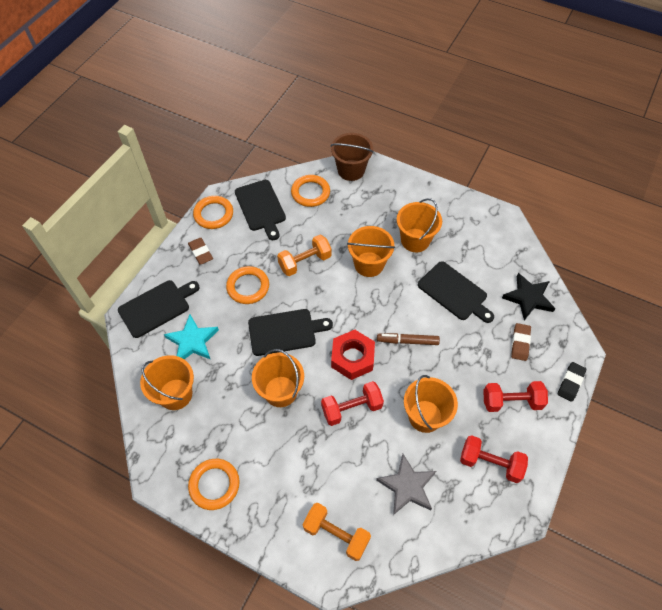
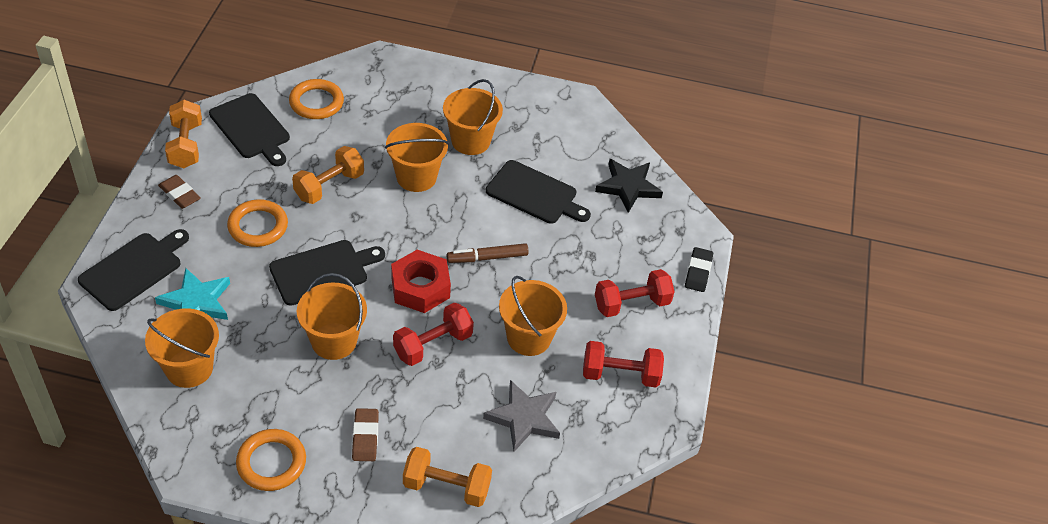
camera: 20 degrees left, 10 degrees down
(213, 214) = (186, 145): orange ring -> orange dumbbell
(351, 170) = (365, 69): brown bucket -> none
(520, 343) = (628, 238): brown eraser -> brown eraser (365, 437)

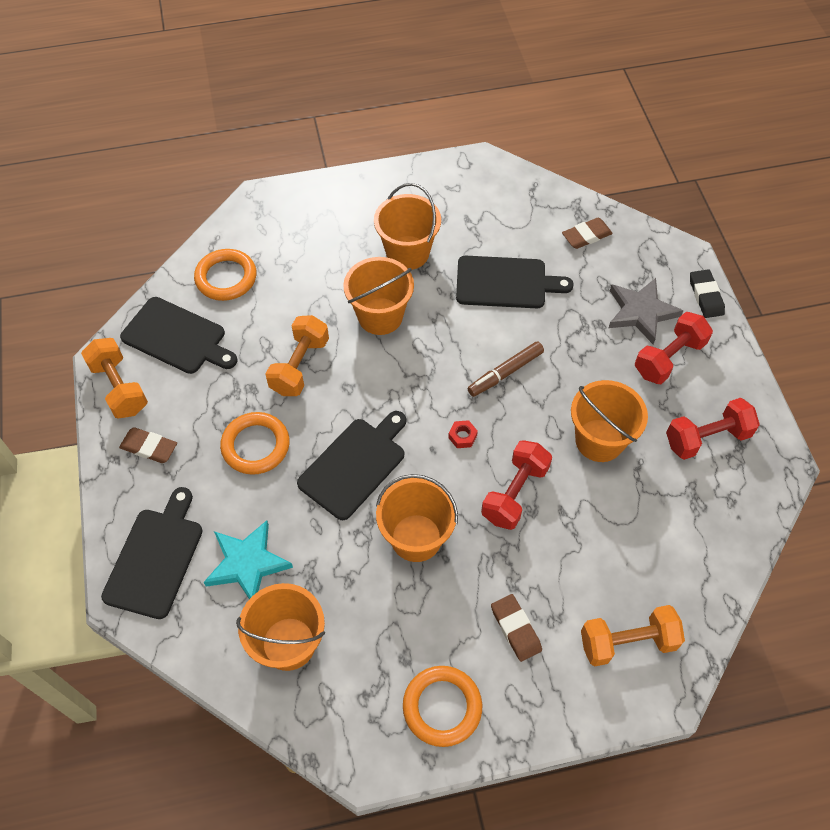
camera: 20 degrees left, 10 degrees up
(420, 288) = (462, 436): red nut -> red nut, size x0.41
(524, 418) = (650, 529): grey star -> grey star (641, 312)
(628, 187) = (586, 236): black star -> brown eraser

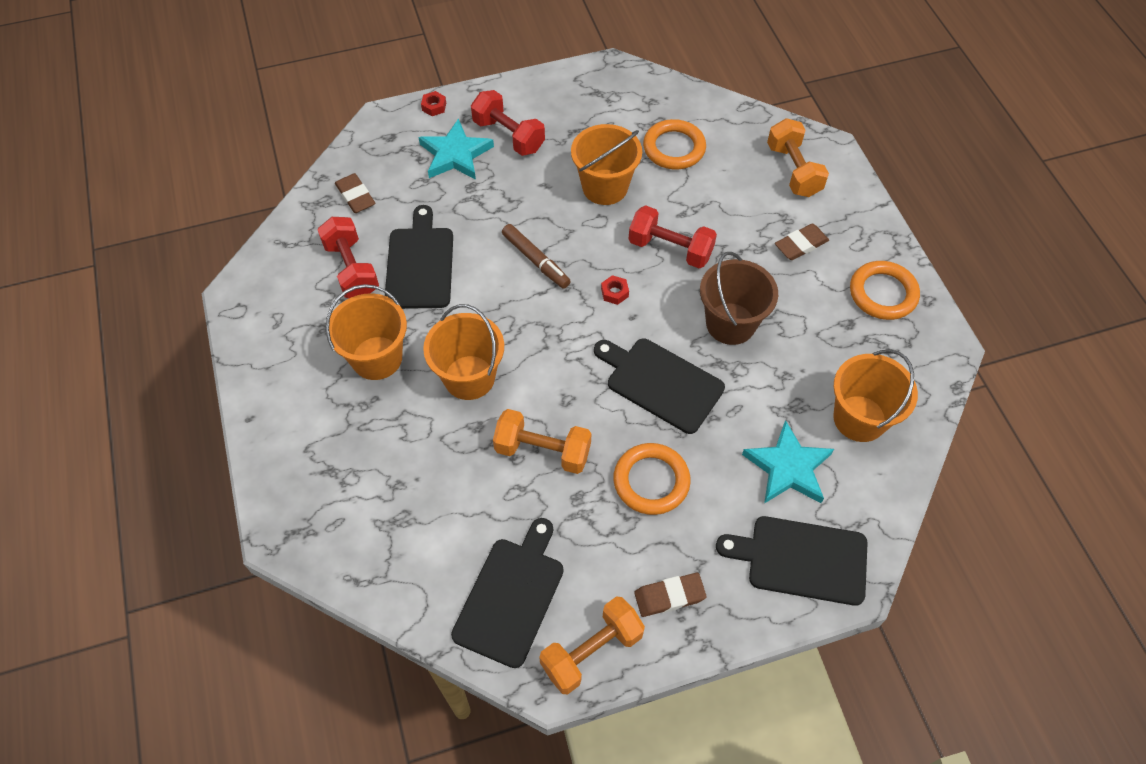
camera: 95 degrees left, 0 degrees up
(149, 447) = (669, 596): brown eraser -> brown eraser turned 60 degrees clockwise
(226, 278) = (415, 554): orange ring -> orange ring (674, 148)
(416, 538) = (730, 323): orange bucket -> brown bucket
(641, 312) = (455, 154): grey star -> turquoise star
(706, 296) = (434, 107): black eraser -> red nut
(707, 438) = (592, 113): red dumbbell -> red dumbbell (352, 269)

